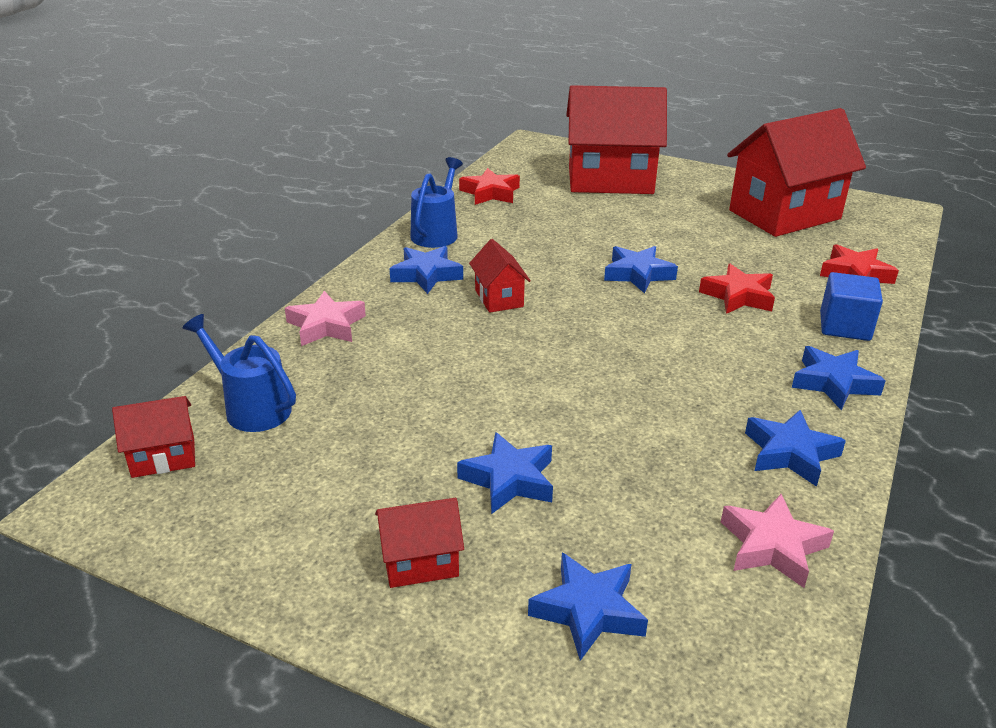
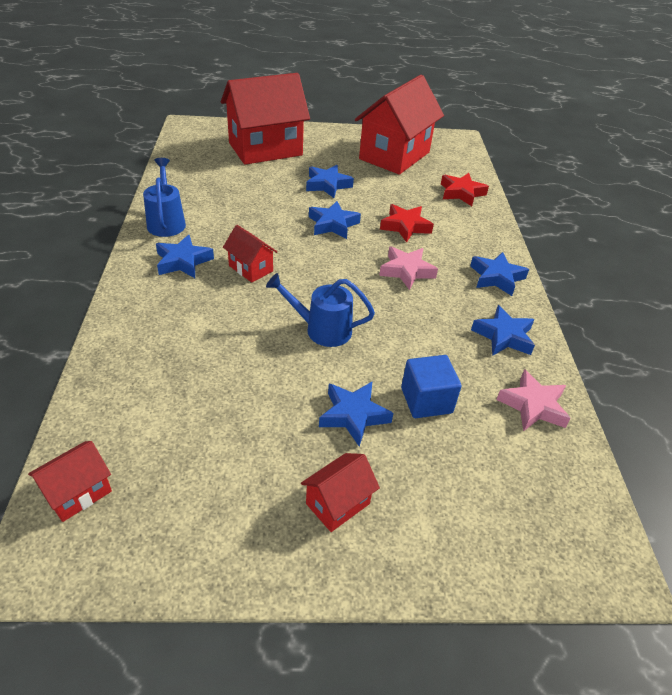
camera: 30 degrees left, 10 degrees up
(251, 407) = (122, 421): blue watering can -> blue watering can (321, 329)
(326, 326) = (133, 328): pink star -> pink star (406, 271)
(490, 193) = (184, 177): red star -> none
(588, 611) = (463, 494): blue star -> blue star (327, 185)
(844, 326) = (478, 234): blue cube -> blue cube (426, 400)

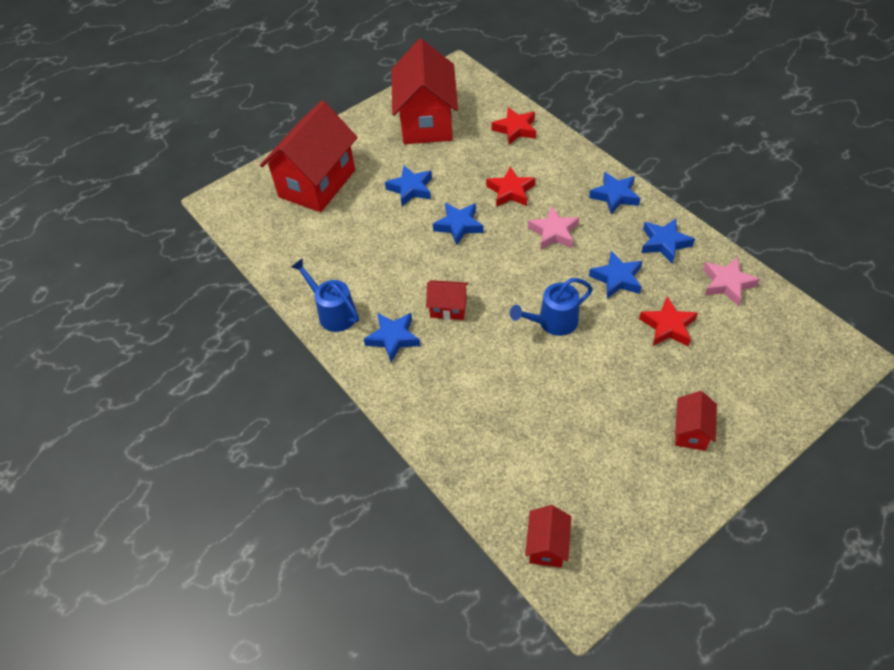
camera: 30 degrees left, 10 degrees up
(353, 415) = (639, 369): blue star -> blue star (617, 278)
(426, 400) = (668, 326): blue cube -> red star

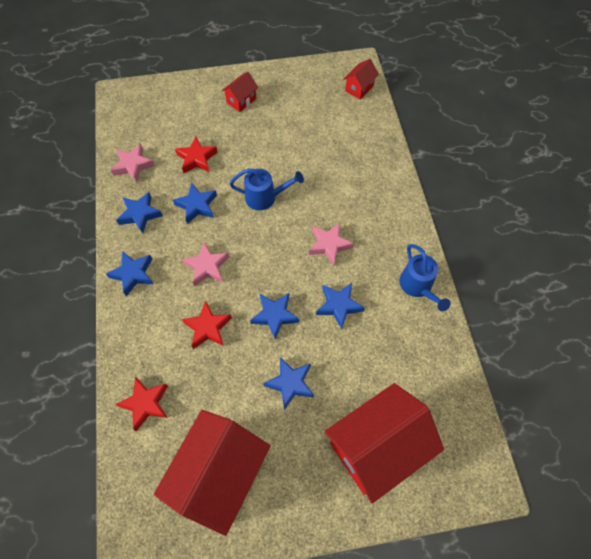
camera: 155 degrees left, 10 degrees up
(393, 338) = (382, 242): blue star -> blue star (338, 306)
(448, 308) = (329, 245): red house -> pink star

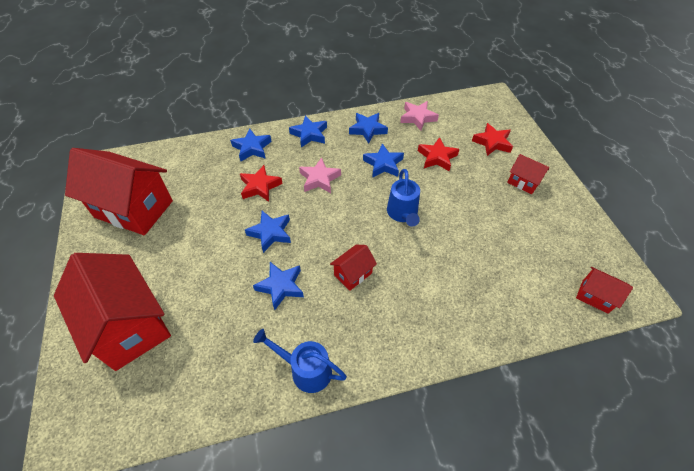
camera: 85 degrees right, 10 degrees down
(145, 404) = (198, 158): red star -> red star (492, 142)
(290, 383) = (202, 250): blue star -> blue star (252, 148)
(329, 245) = (353, 274): pink star -> red house
(418, 287) = (305, 369): blue watering can -> blue watering can turned 45 degrees clockwise

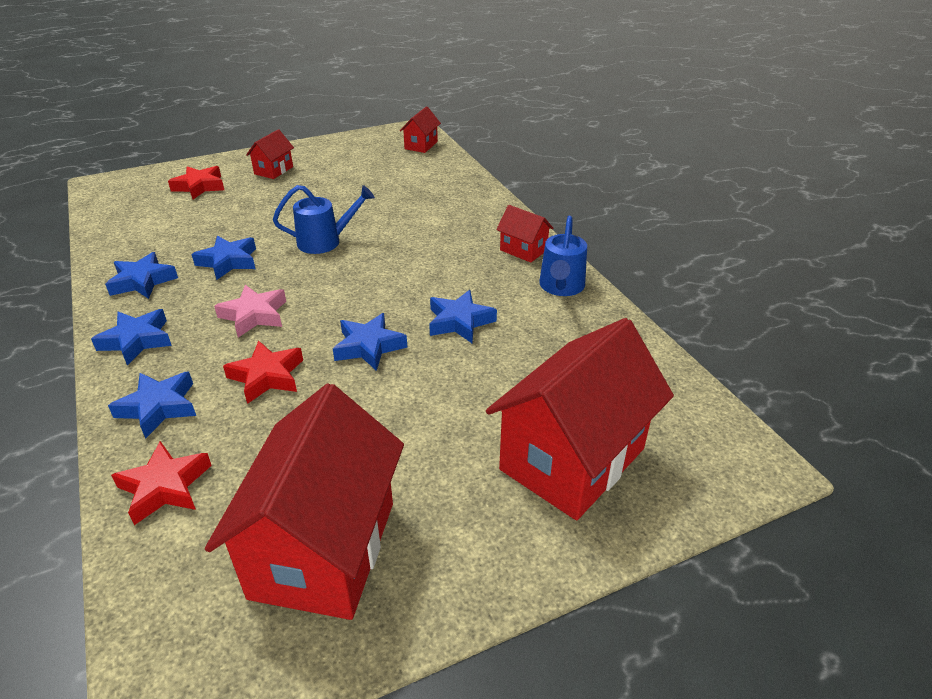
camera: 100 degrees left, 15 degrees down
(353, 274) = (426, 269): red house -> red house (523, 250)
(418, 118) = (128, 239): pink star -> none
(437, 157) = (221, 222): red star -> red star (165, 487)

